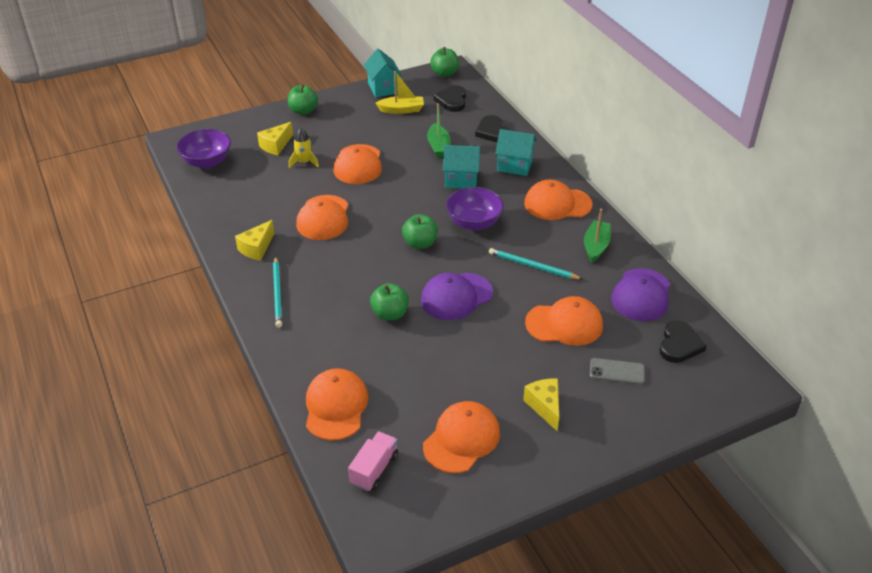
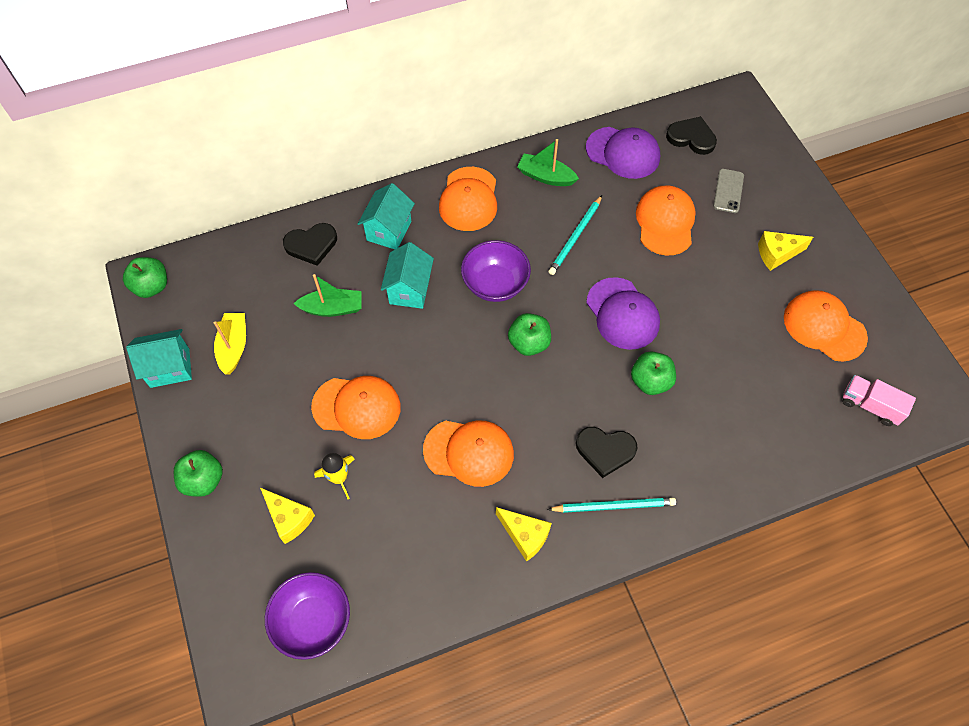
camera: 85 degrees left, 20 degrees up
(336, 406) = (792, 440): orange cap -> none
(452, 100) = (226, 284): black heart -> black heart (605, 450)

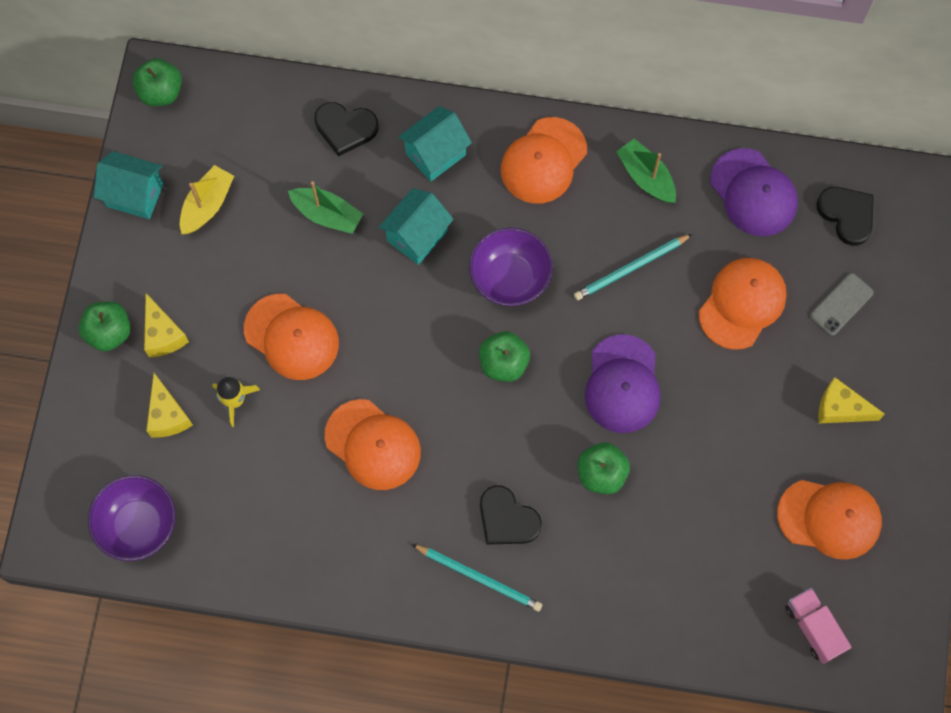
camera: 30 degrees right, 10 degrees up
(525, 535) = (376, 557): yellow cheese -> yellow cheese (163, 334)
(824, 327) = (829, 518): orange cap -> orange cap turned 120 degrees clockwise

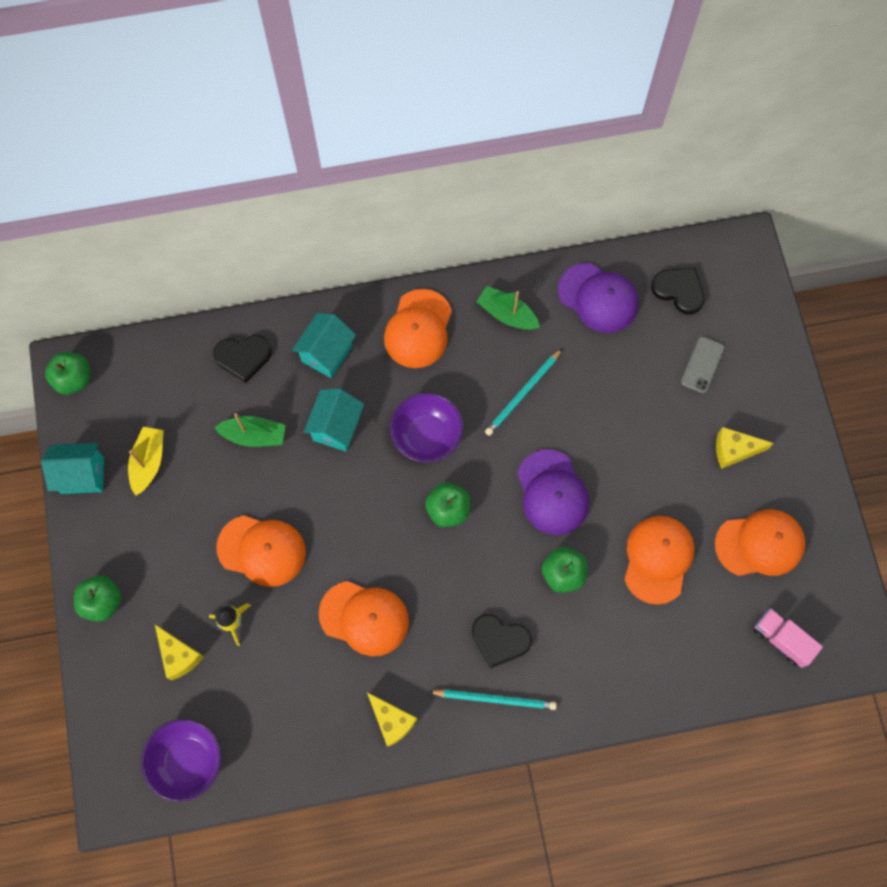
camera: 20 degrees left, 0 degrees up
(163, 334) = (150, 587): yellow cheese -> yellow cheese (392, 721)
(742, 303) = (623, 391): orange cap -> orange cap (658, 559)

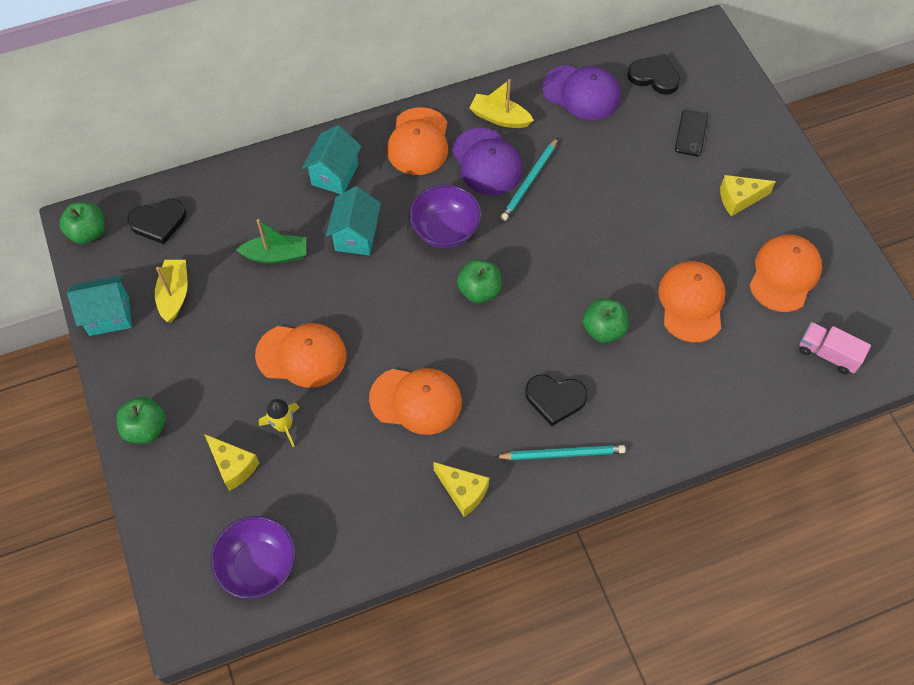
camera: 10 degrees left, 10 degrees down
(243, 357) = (254, 189): black heart -> black heart (158, 222)
(507, 314) = (499, 118): green boat -> yellow boat
(552, 493) = (576, 261): purple cap -> purple cap (487, 162)
(702, 365) = (691, 133): grey phone -> black phone
(760, 544) = (784, 274): orange cap -> orange cap turned 45 degrees counterclockwise

